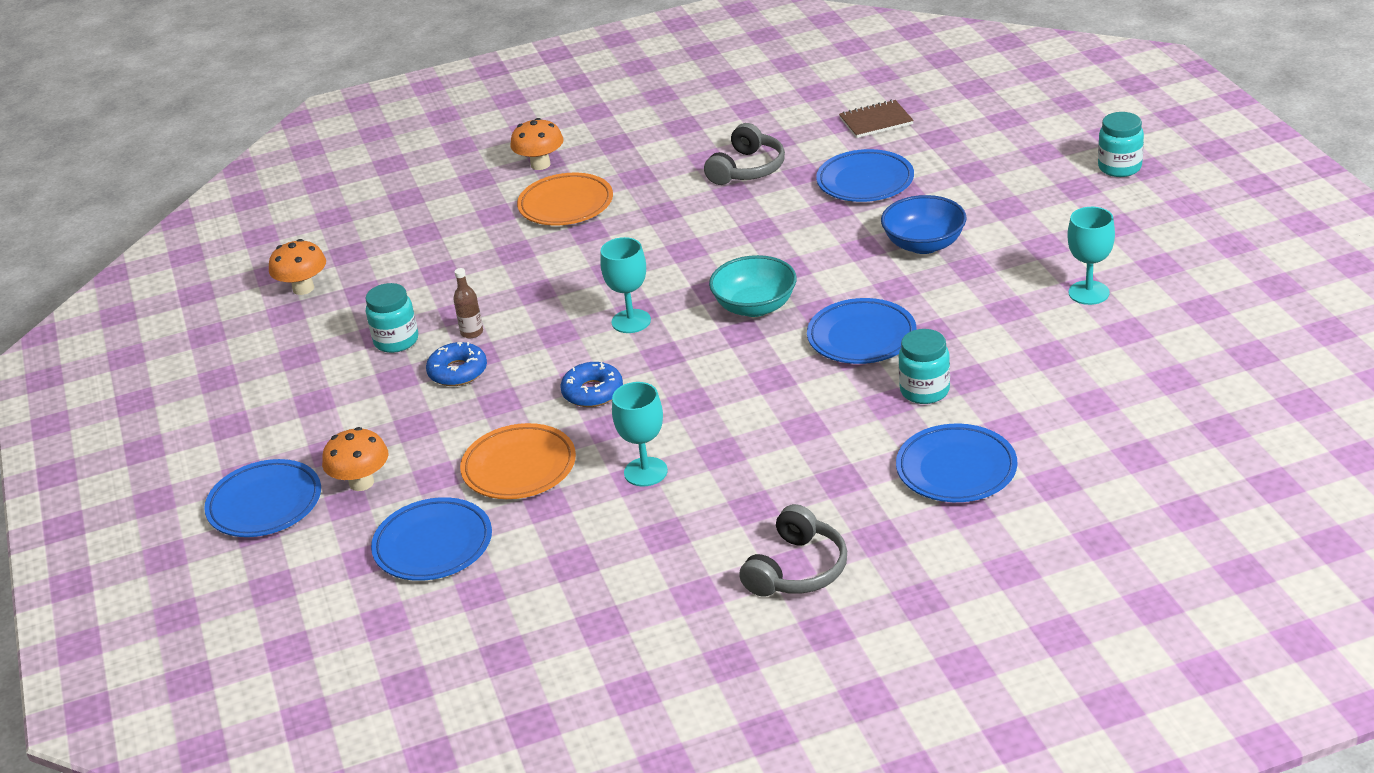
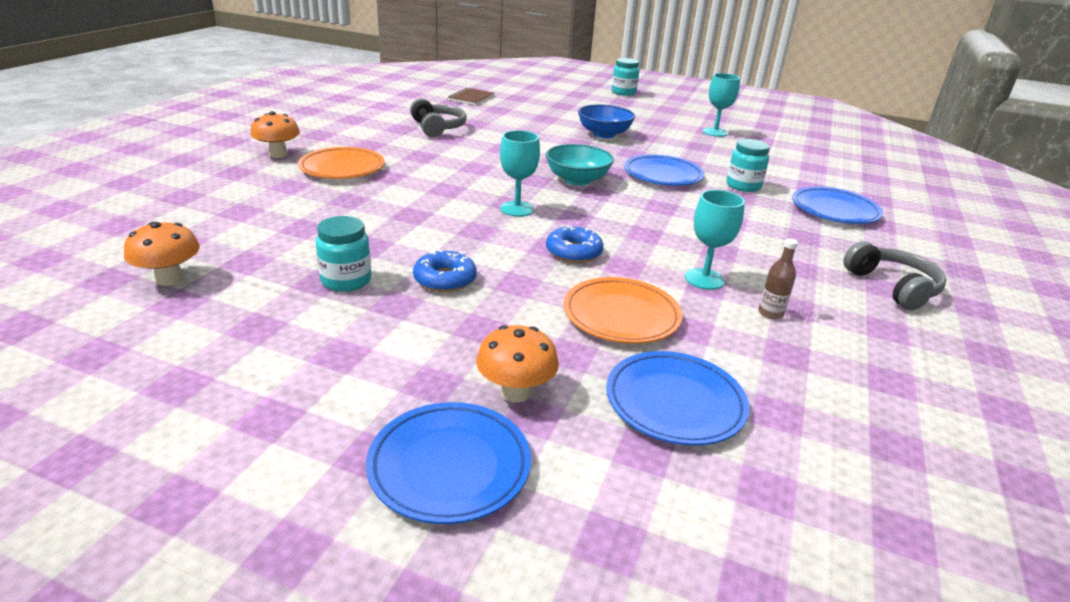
camera: 55 degrees left, 5 degrees down
(472, 332) = (407, 253): brown bottle -> brown bottle (770, 313)
(865, 182) = (518, 119): blue plate -> none

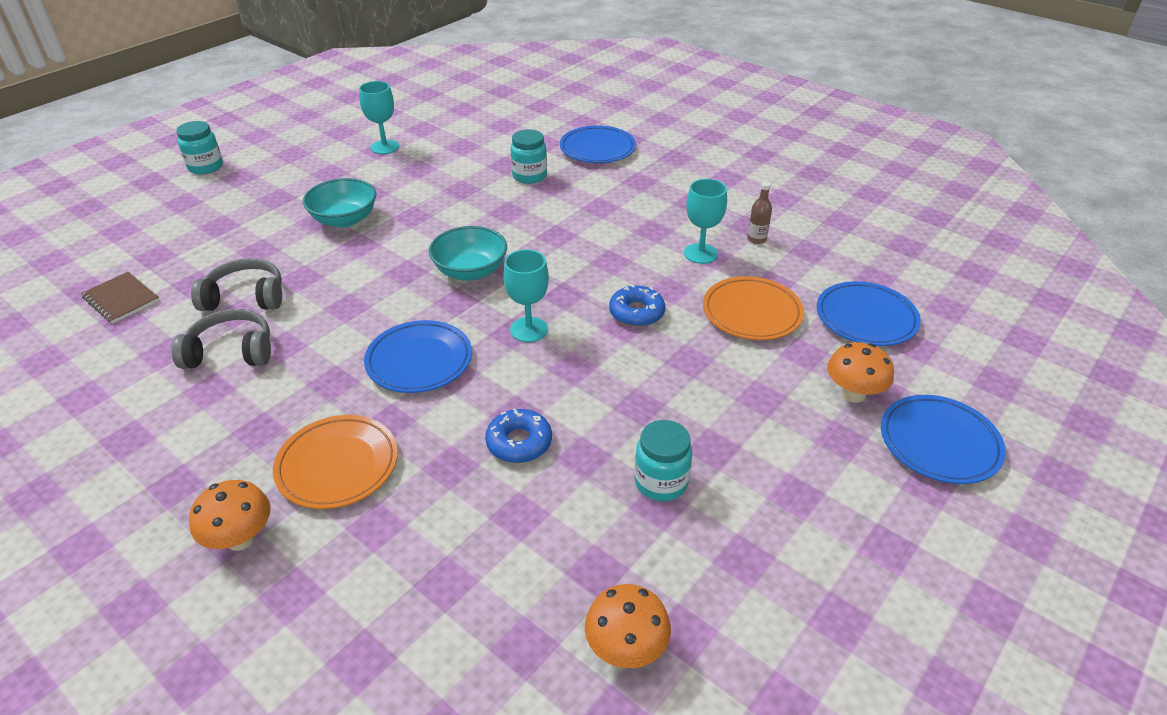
camera: 70 degrees left, 10 degrees up
(445, 279) = (672, 407): blue donut -> blue donut (519, 442)
(604, 134) = (344, 219): blue bowl -> turquoise bowl
(663, 175) = (484, 213): blue plate -> blue plate (419, 361)
(892, 287) = (727, 173): grey headphones -> grey headphones (245, 297)

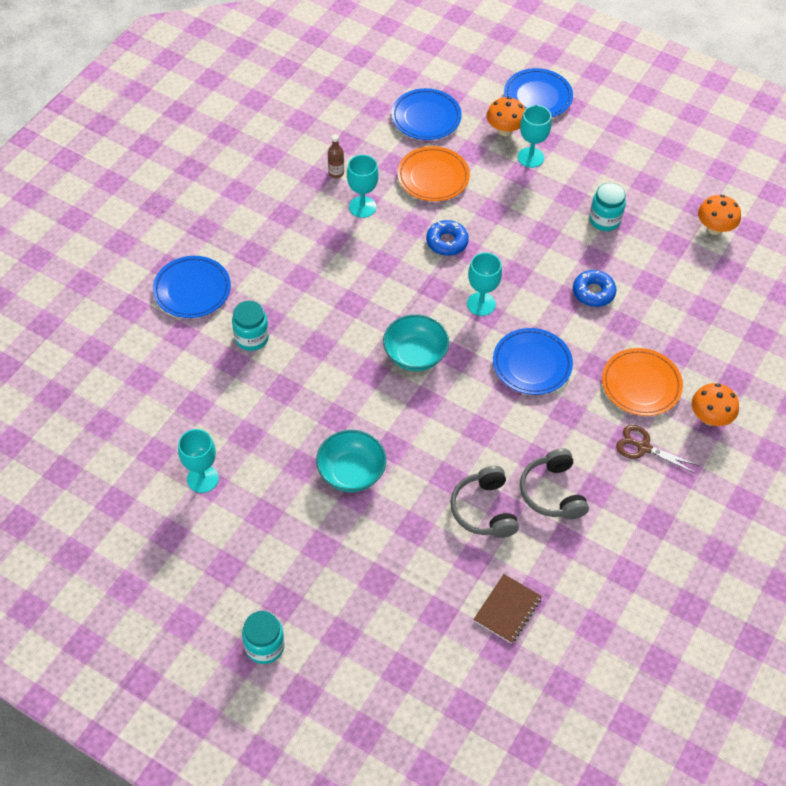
camera: 100 degrees left, 15 degrees up
(239, 448) = (643, 447): none -> brown scissors
(797, 414) = (530, 157): none -> turquoise goblet

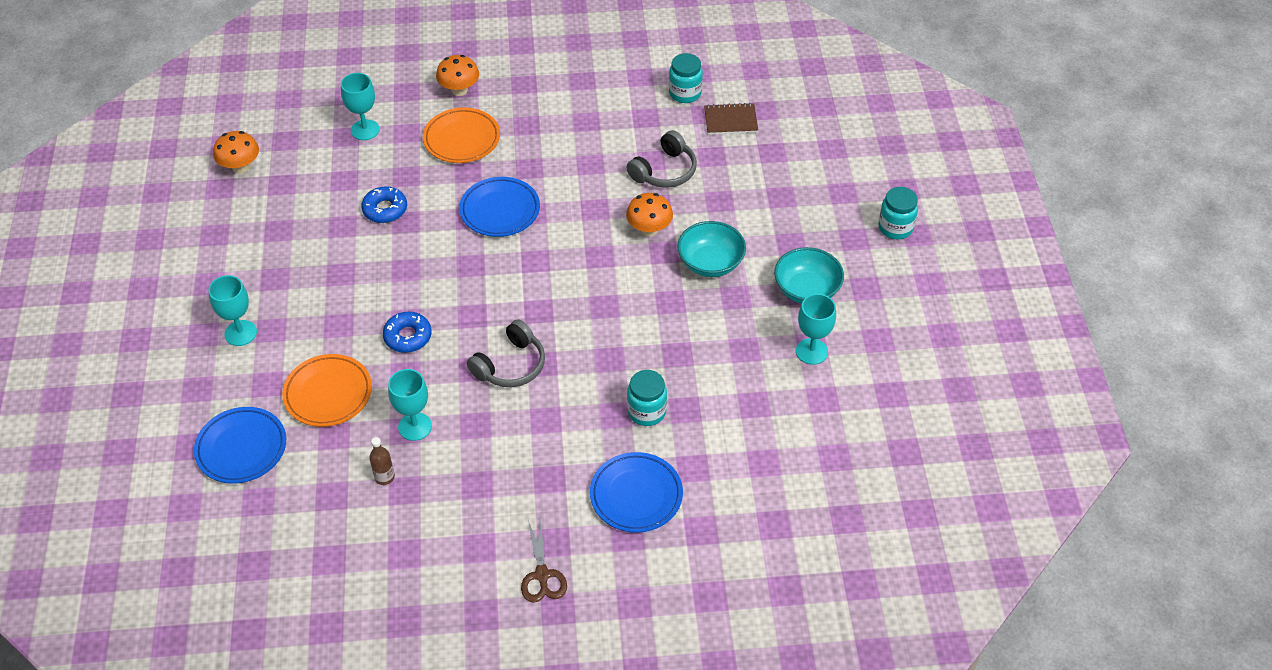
camera: 125 degrees left, 5 degrees down
(415, 355) = (558, 288): turquoise bowl -> turquoise bowl (806, 290)
(481, 304) = (463, 274): turquoise goblet -> turquoise goblet (365, 130)
(505, 130) = (214, 373): orange mushroom -> orange mushroom (649, 229)
(537, 97) = (140, 372): blue plate -> none
(552, 492) = (611, 142): grey headphones -> grey headphones (510, 365)
(604, 220) = (287, 241): turquoise jar -> turquoise jar (685, 93)
(643, 447) = (522, 113): brown scissors -> brown scissors (542, 575)

